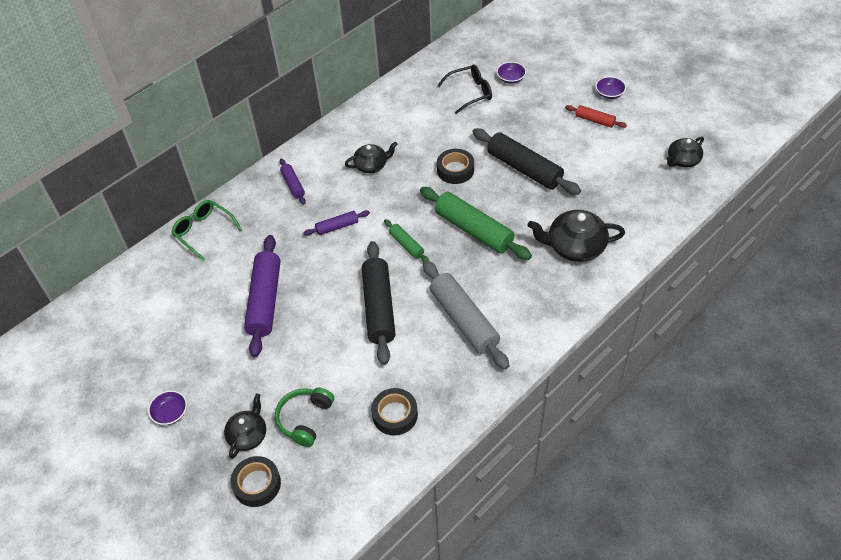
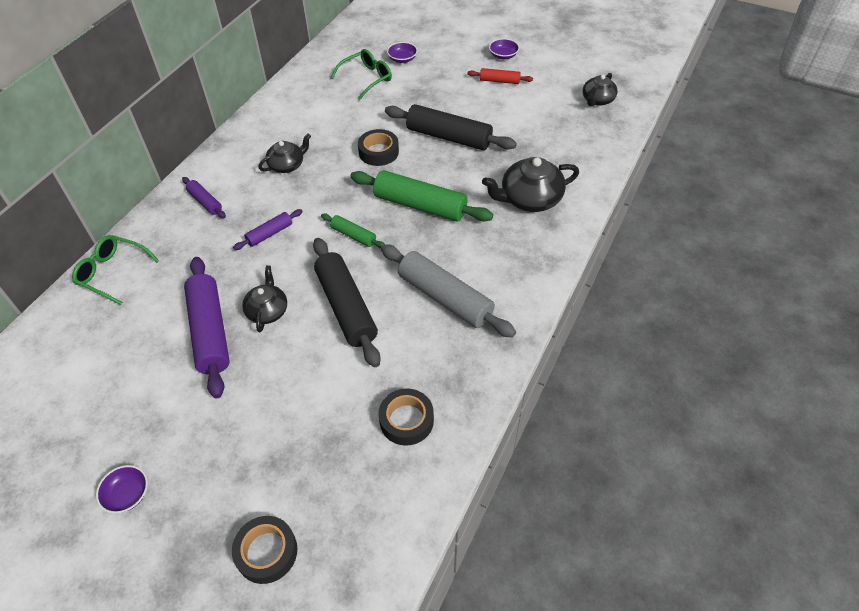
camera: 20 degrees left, 0 degrees up
(248, 435) = (236, 494): black teapot -> black teapot (267, 311)
(305, 419) = (302, 455): green headphones -> none
(470, 93) = (367, 78): black glasses -> green glasses

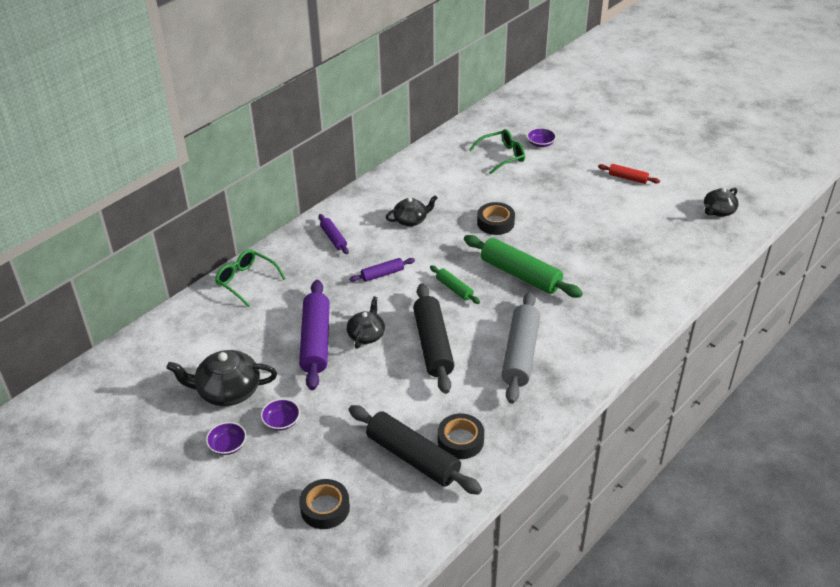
camera: 15 degrees right, 10 degrees down
(445, 298) = (520, 354): grey rolling pin -> grey rolling pin turned 45 degrees clockwise
(449, 137) = (564, 220): black rolling pin -> black rolling pin (413, 457)
(503, 55) = (639, 155): purple bowl -> purple bowl (281, 421)
(529, 199) = (623, 287): black teapot -> black teapot (227, 391)

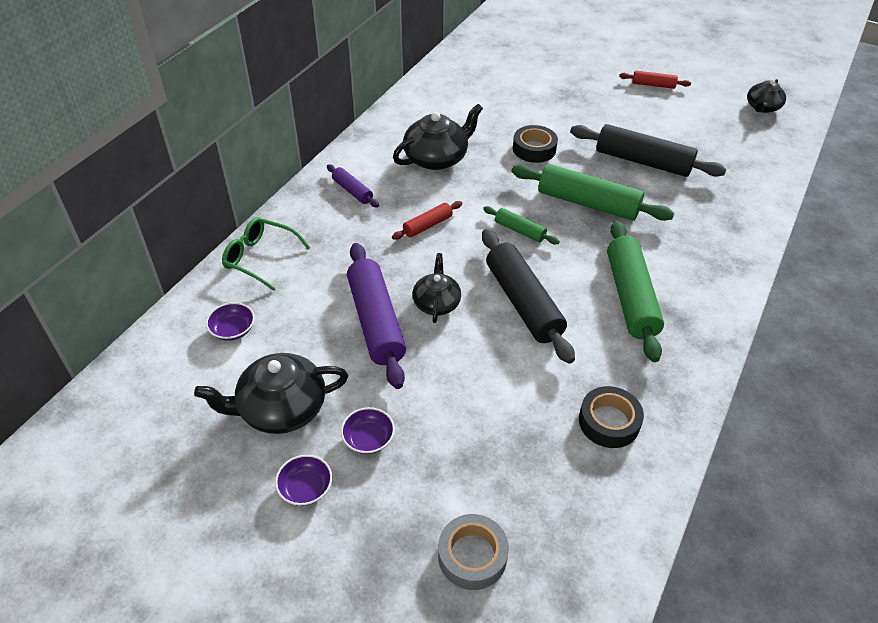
camera: 15 degrees left, 5 degrees up
(325, 508) = (472, 556): black tape -> grey tape
(382, 274) = (428, 225): purple rolling pin -> red rolling pin
(411, 220) = (437, 158): black teapot -> black teapot, size x1.60
(413, 457) = (559, 456): black rolling pin -> black rolling pin (643, 161)
(502, 156) = (510, 77): green glasses -> none
(520, 354) = (631, 297): grey rolling pin -> green rolling pin
(540, 143) = (545, 60): purple bowl -> purple bowl (233, 330)

